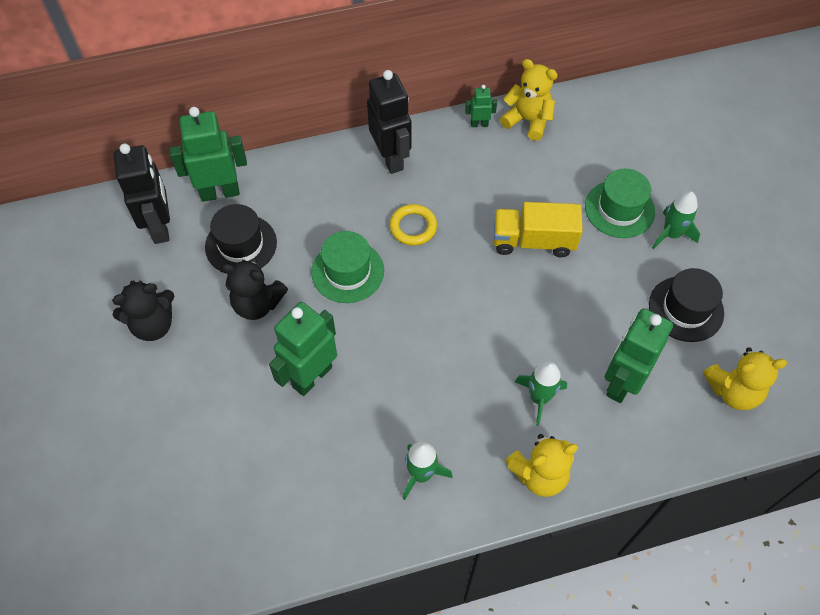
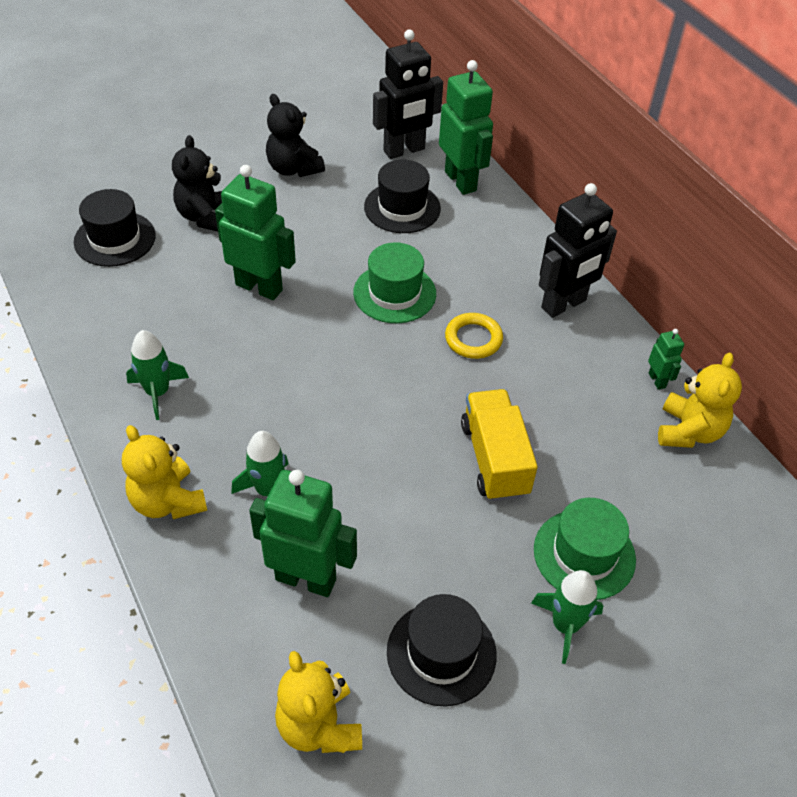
camera: 75 degrees right, 10 degrees down
(205, 502) = (115, 239): none -> black hat
(257, 304) = (335, 232): black teddy bear -> black teddy bear (205, 217)

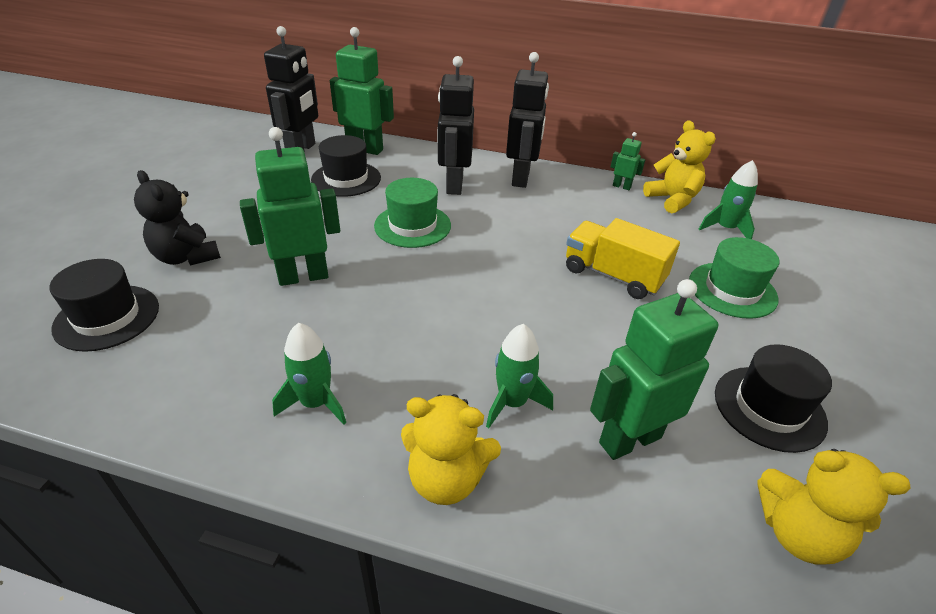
camera: 45 degrees left, 10 degrees down
(293, 169) = (227, 194): black teddy bear -> none
(473, 339) = (500, 222): yellow ring -> none
(487, 272) = (454, 185): none -> black robot
(565, 625) = (787, 333): green rocket -> green rocket (725, 228)

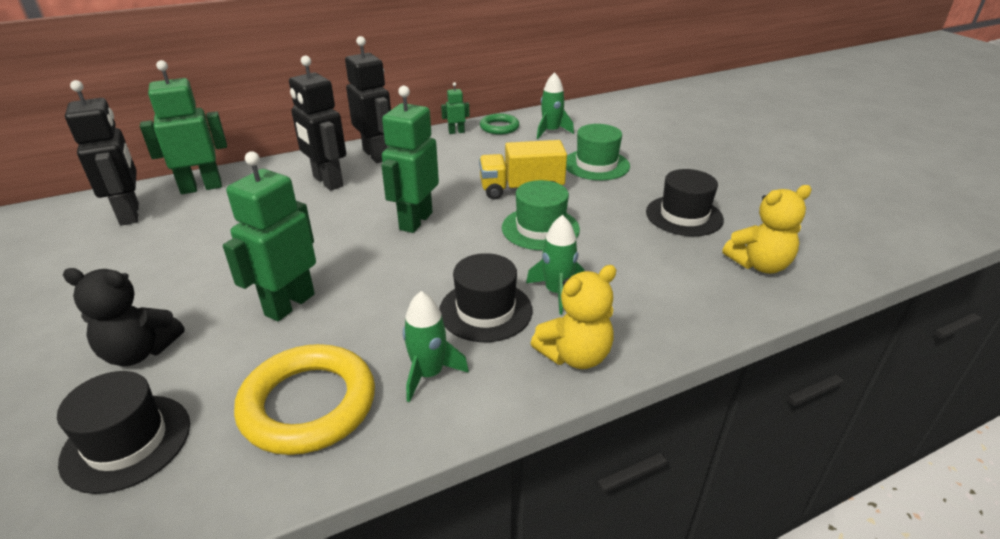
camera: 40 degrees left, 5 degrees down
(217, 366) = (308, 404): none -> yellow ring
(346, 179) = (218, 217): black hat -> black hat (485, 310)
(412, 225) = (333, 224): green hat -> green hat (540, 228)
(629, 439) = (641, 271): green robot -> green robot (415, 221)
(672, 200) = (499, 127): yellow teddy bear -> green ring

